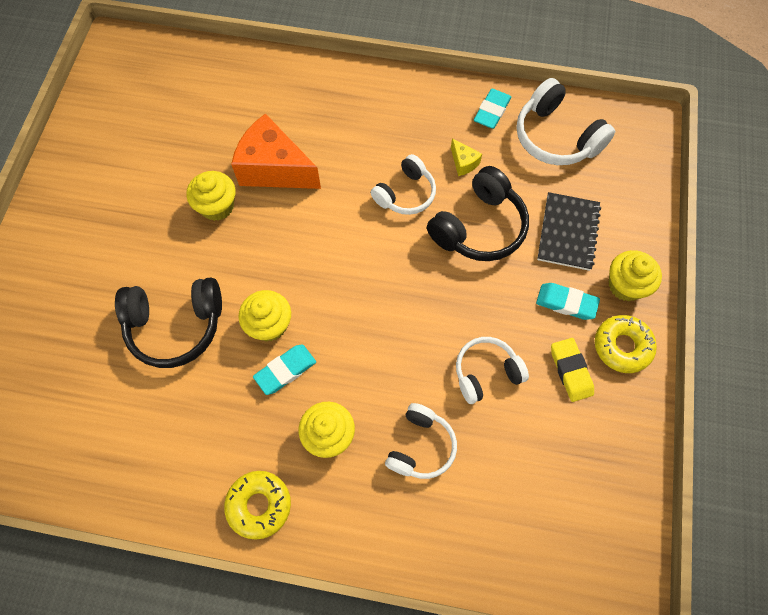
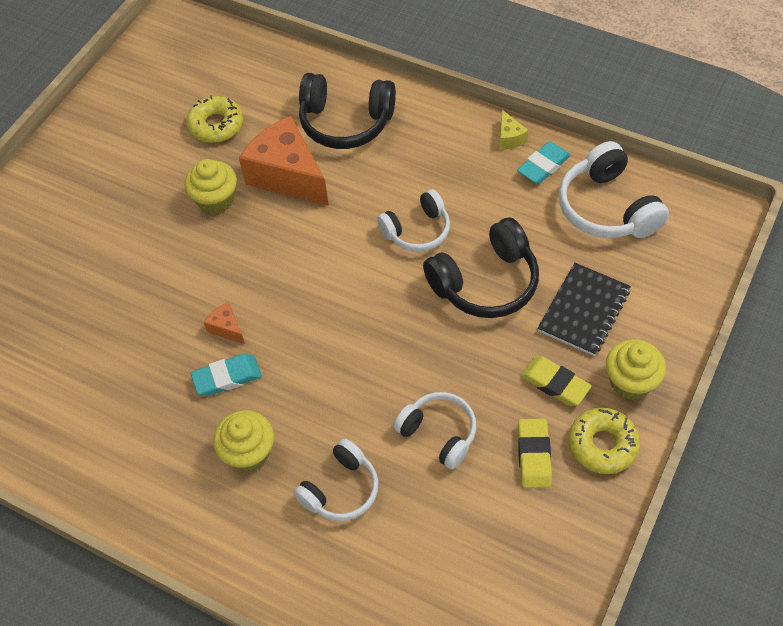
camera: 20 degrees right, 10 degrees down
(176, 325) = (133, 306): black headphones -> black headphones (346, 122)
(259, 505) = (153, 502): yellow donut -> yellow donut (216, 125)
(269, 325) = (227, 328): yellow cupcake -> orange cheese
(463, 163) = (492, 212): yellow cheese -> yellow cheese (509, 138)
(486, 373) = (438, 433): white headphones -> white headphones turned 45 degrees clockwise
(566, 303) = (555, 383): turquoise eraser -> yellow eraser

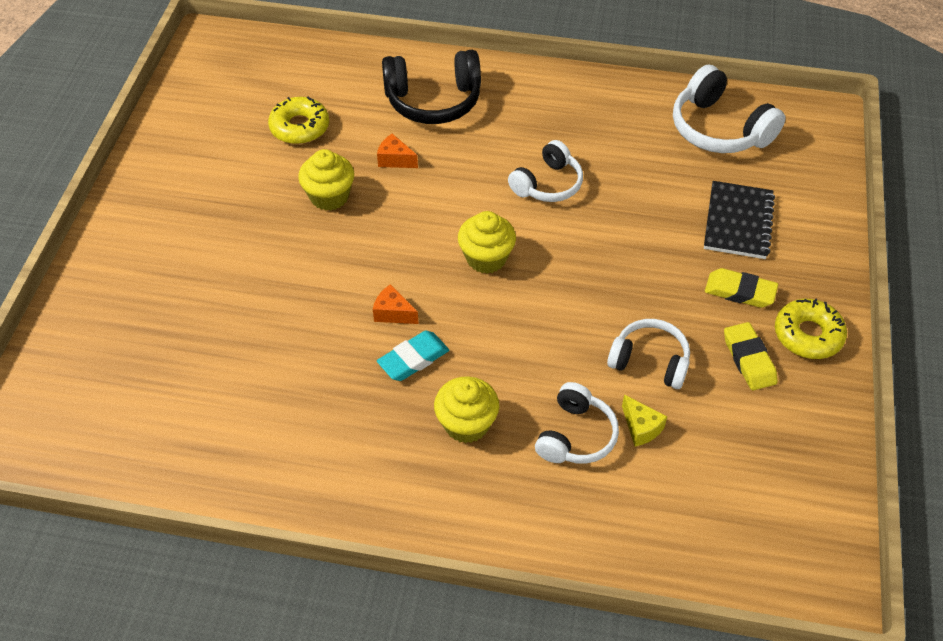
camera: 20 degrees left, 5 degrees down
(287, 176) = (395, 160): orange cheese -> orange cheese, size x0.42
(485, 282) = (634, 216): black headphones -> none
(509, 138) = (600, 86): yellow cheese -> yellow cheese (641, 427)
(543, 166) = (644, 104): turquoise eraser -> none
(630, 381) = (808, 274): yellow cupcake -> yellow cupcake (486, 258)

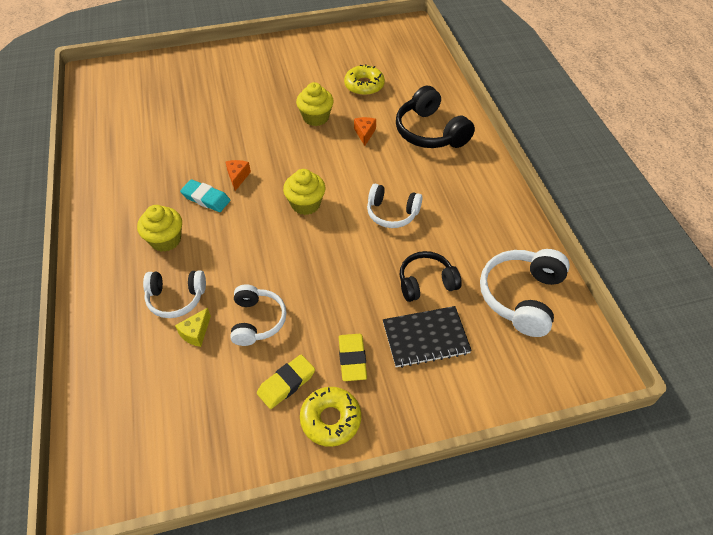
camera: 65 degrees right, 0 degrees up
(665, 194) = (426, 283): none -> black headphones

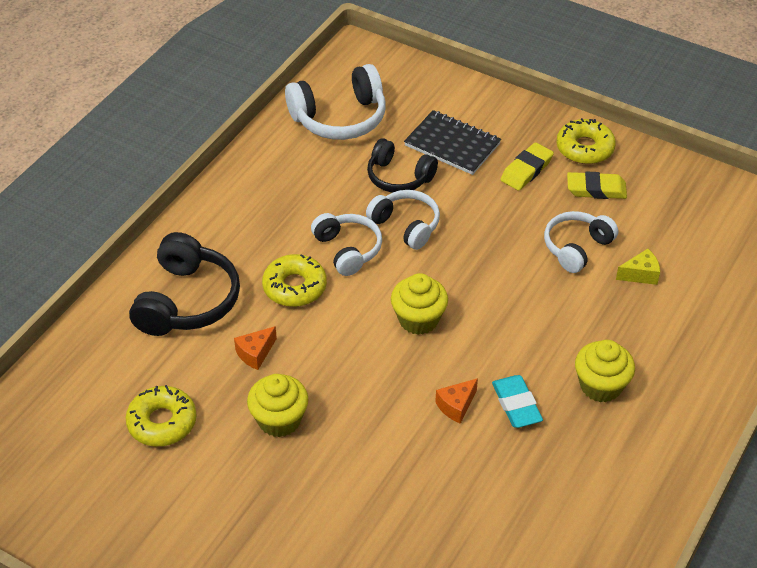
camera: 135 degrees left, 5 degrees down
(176, 298) = (635, 317): white headphones -> white headphones (406, 225)
(391, 174) = (294, 287): none -> yellow donut

